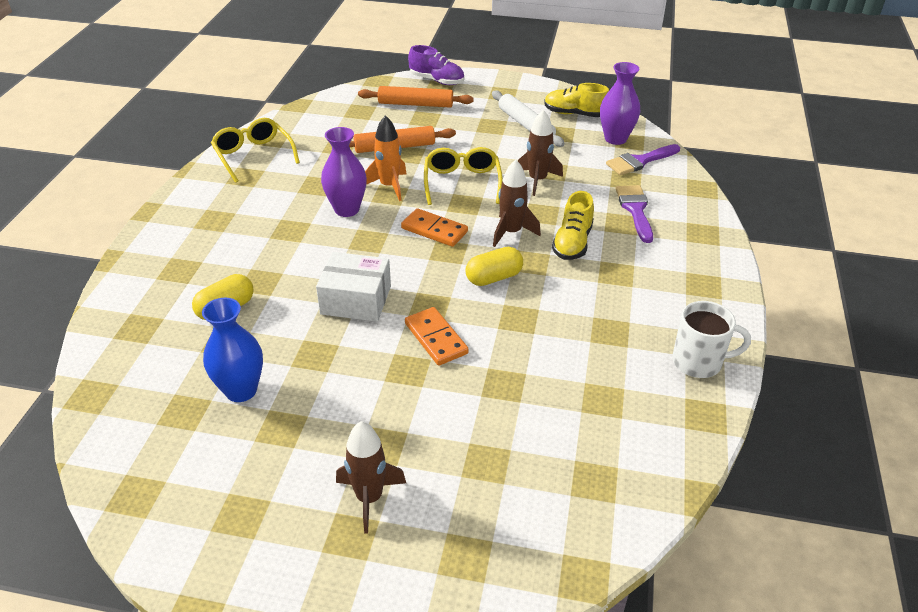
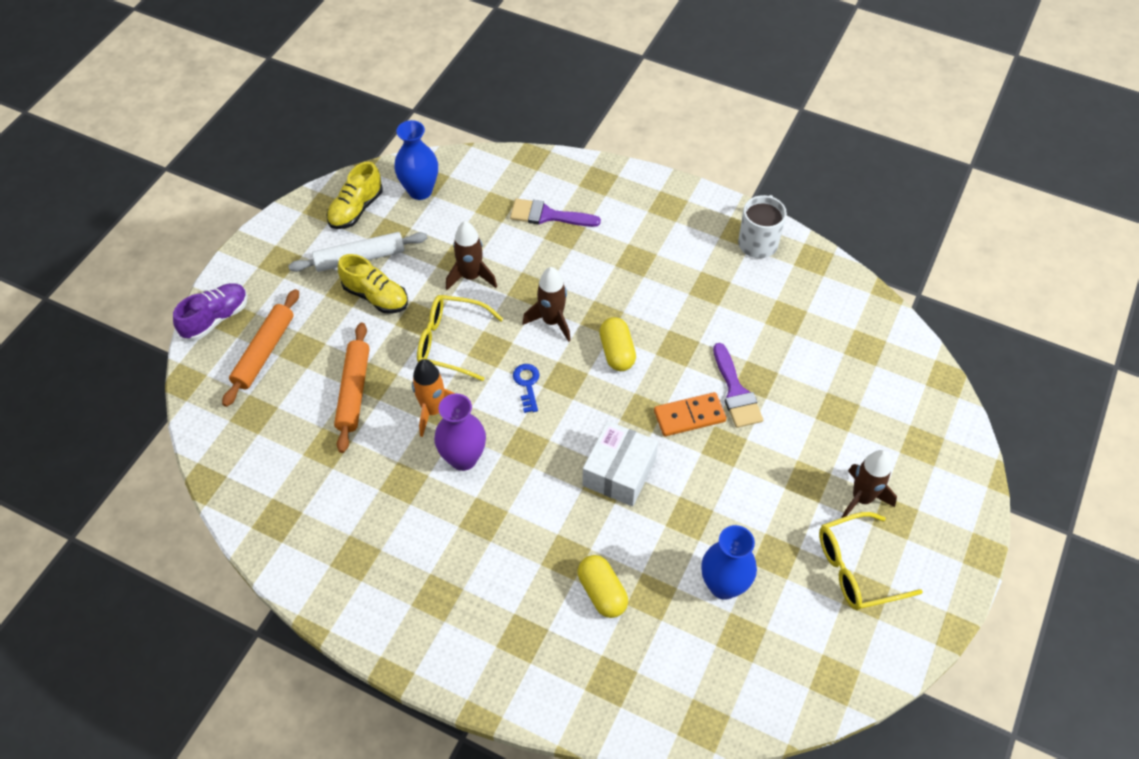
camera: 75 degrees left, 15 degrees up
(253, 156) = (311, 544): yellow glasses -> yellow glasses (857, 568)
(434, 230) = (527, 384): orange domino -> blue key
(572, 243) = (583, 278): yellow shoe -> yellow shoe (376, 296)
(615, 139) = (420, 191): purple vase -> blue vase
(640, 161) = (469, 185): purple brush -> purple brush (736, 392)

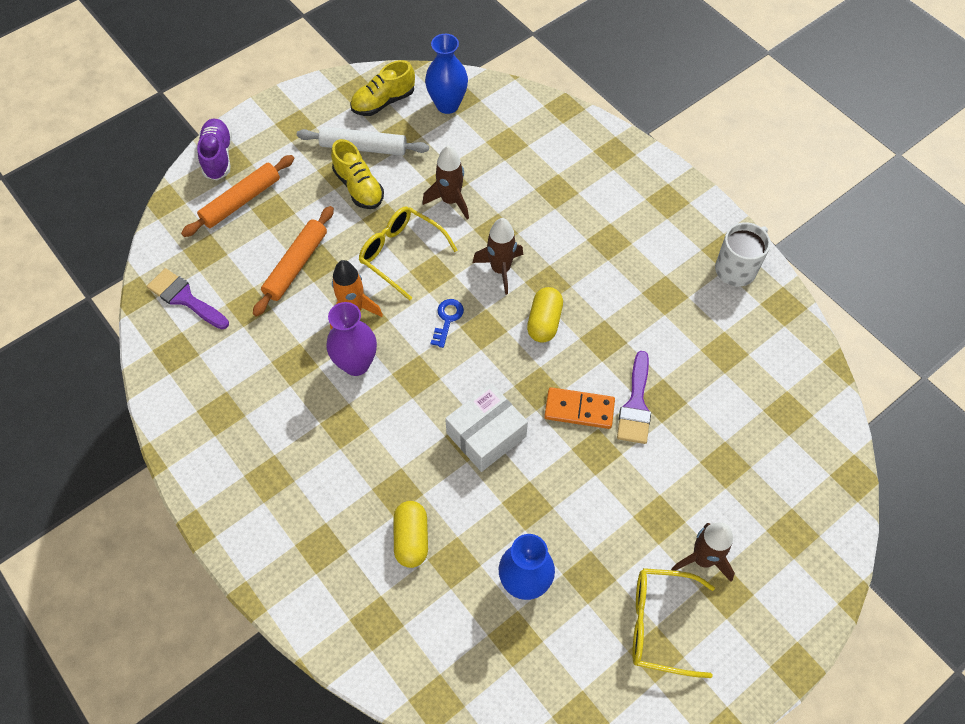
camera: 25 degrees right, 5 degrees up
(216, 318) = (218, 156): purple shoe -> purple shoe turned 75 degrees counterclockwise
(548, 215) = (549, 169): purple brush -> purple brush (185, 298)

